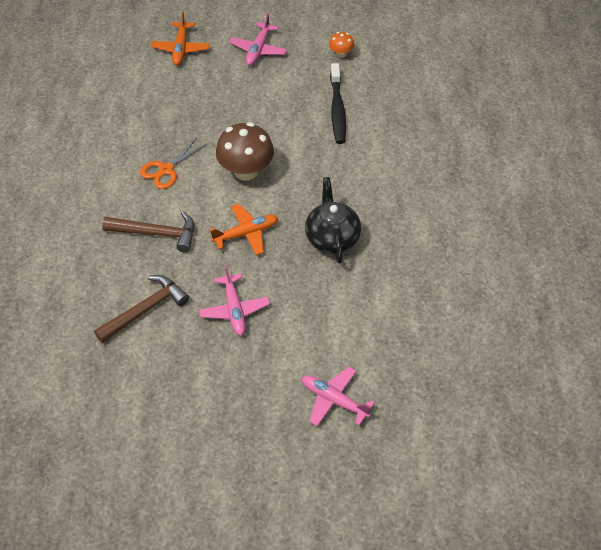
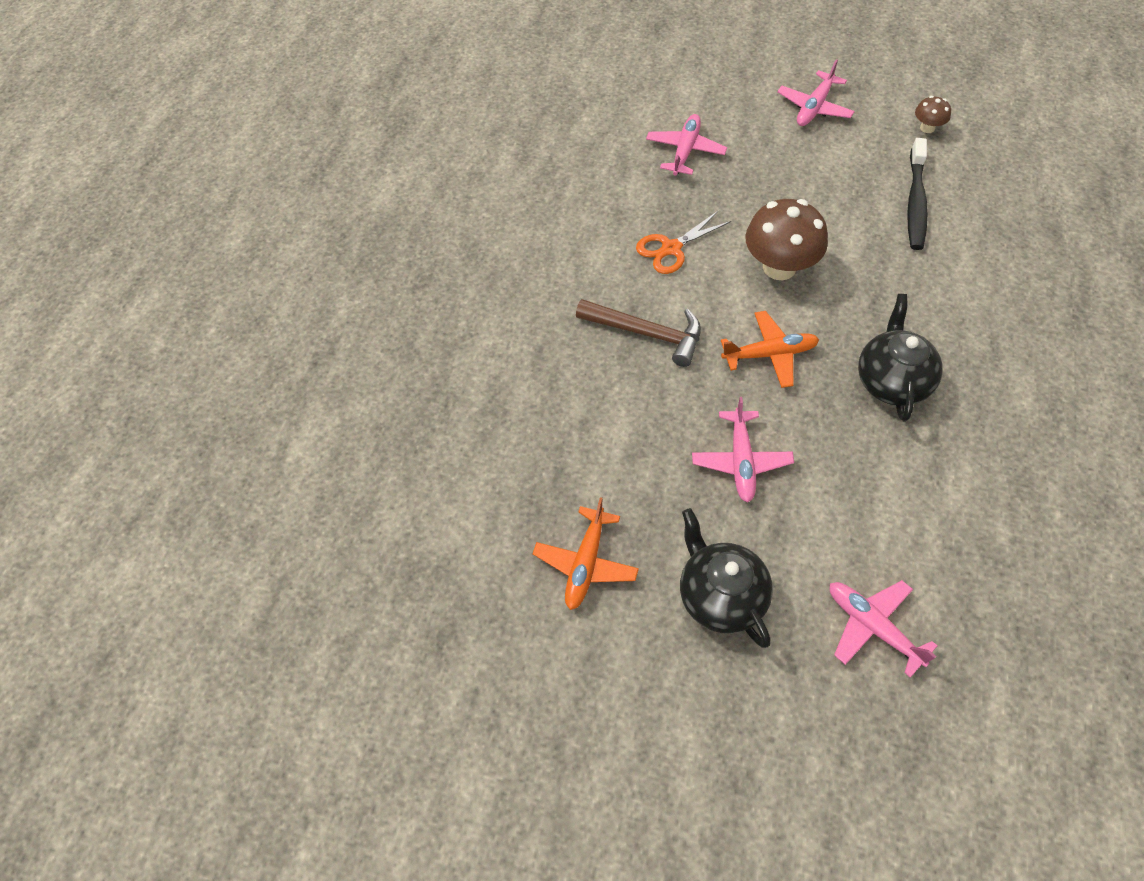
camera: 15 degrees right, 5 degrees up
(145, 309) = (617, 438): brown hammer -> none
(167, 96) = (685, 150): none -> pink plane
(180, 49) = (711, 93): orange plane -> orange plane (586, 564)
(231, 400) = (720, 596): none -> black teapot
(341, 54) = (927, 128): orange mushroom -> brown mushroom

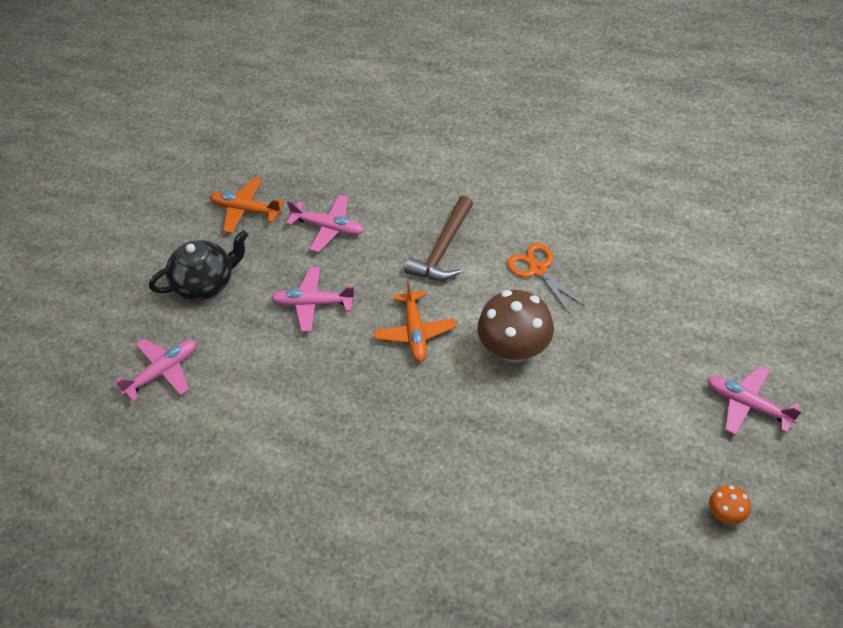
camera: 95 degrees right, 5 degrees down
(685, 150) = (667, 286): pink plane -> pink plane (328, 227)
(892, 381) = (378, 420): black teapot -> none
(915, 202) = (604, 480): black toothbrush -> none
(927, 128) = (726, 514): brown mushroom -> orange mushroom

